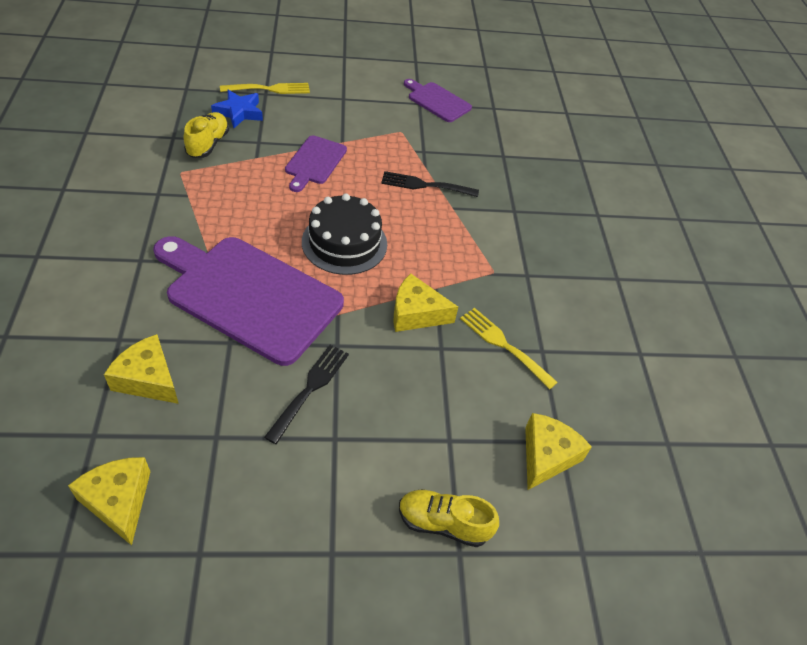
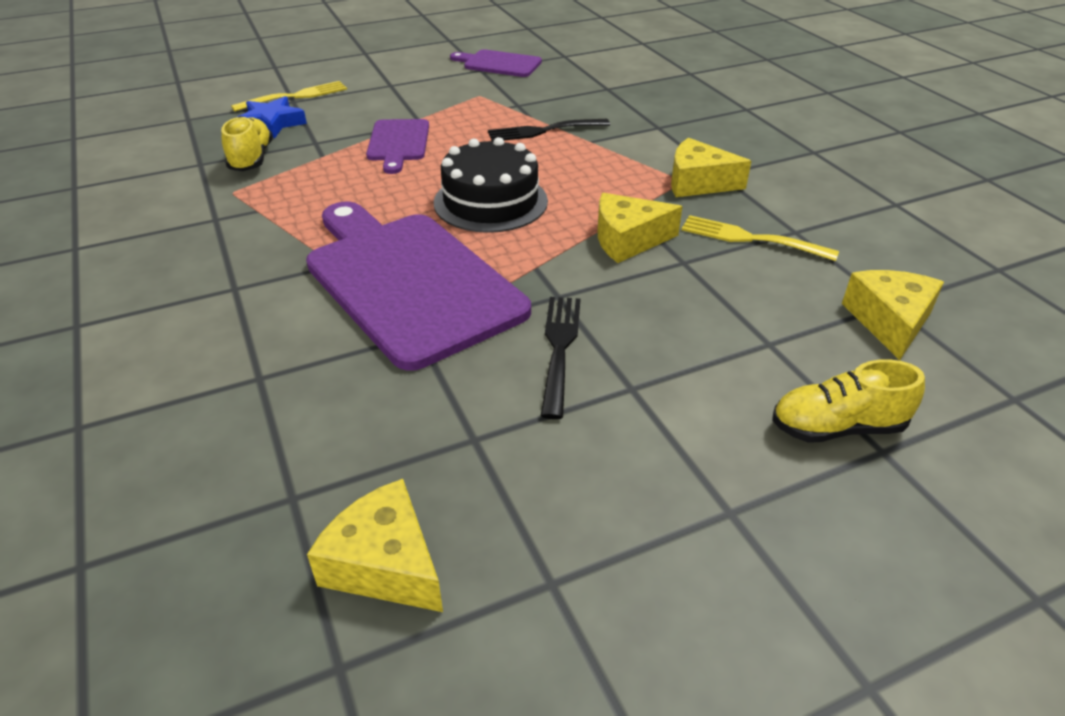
camera: 15 degrees left, 10 degrees down
(148, 379) = (331, 407): yellow cheese -> yellow cheese (698, 183)
(249, 295) = (408, 281): purple cutting board -> purple cutting board turned 45 degrees clockwise

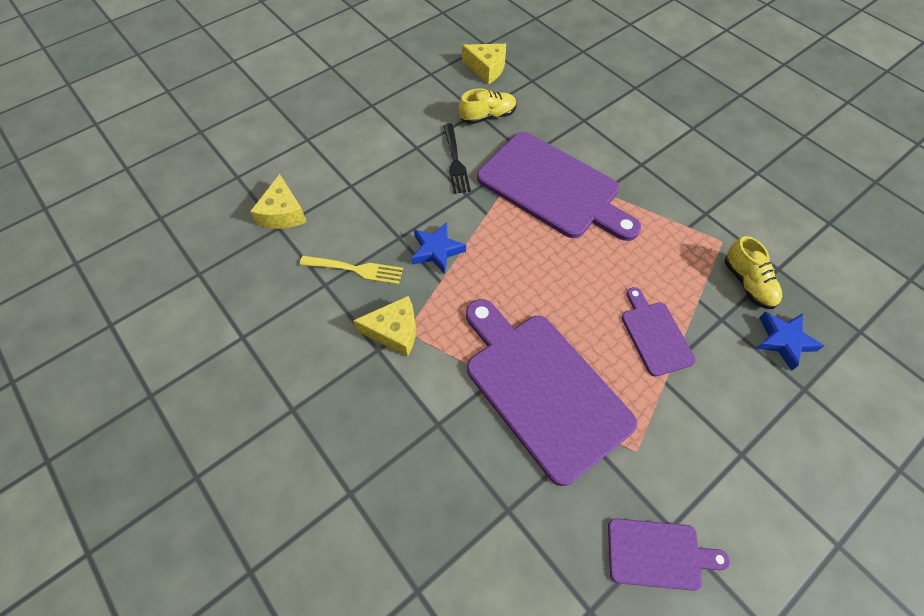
camera: 165 degrees right, 20 degrees up
(295, 96) = (811, 399): yellow fork -> none
(490, 202) = (541, 271): black cake -> none
(543, 131) = (542, 388): black fork -> purple cutting board
(628, 240) = (436, 250): yellow cheese -> blue star
(837, 427) = (324, 146): yellow shoe -> yellow shoe (488, 116)

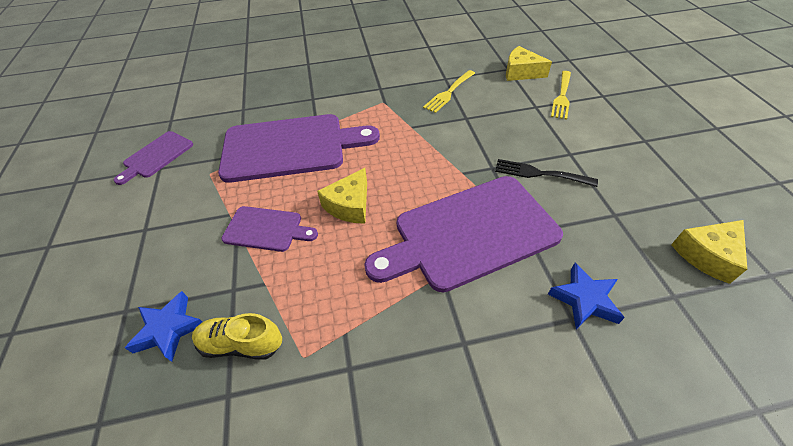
camera: 120 degrees right, 10 degrees down
(322, 169) = (562, 96): none -> yellow fork
(394, 331) = (387, 97): yellow cheese -> yellow cheese (350, 205)
(436, 250) = (440, 133): blue star -> blue star (584, 299)
(488, 116) = (605, 222): yellow shoe -> none

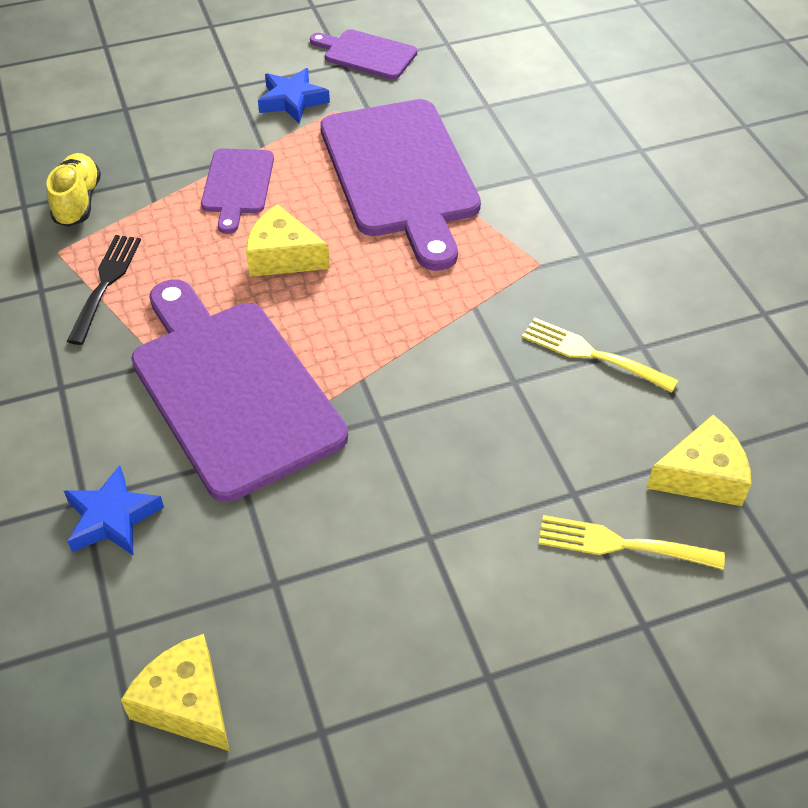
camera: 80 degrees right, 0 degrees up
(169, 329) = (100, 145): blue star -> blue star (292, 101)
(521, 72) = (701, 476): yellow cheese -> yellow cheese turned 60 degrees clockwise
(540, 173) = (368, 485): black fork -> black fork (106, 284)

